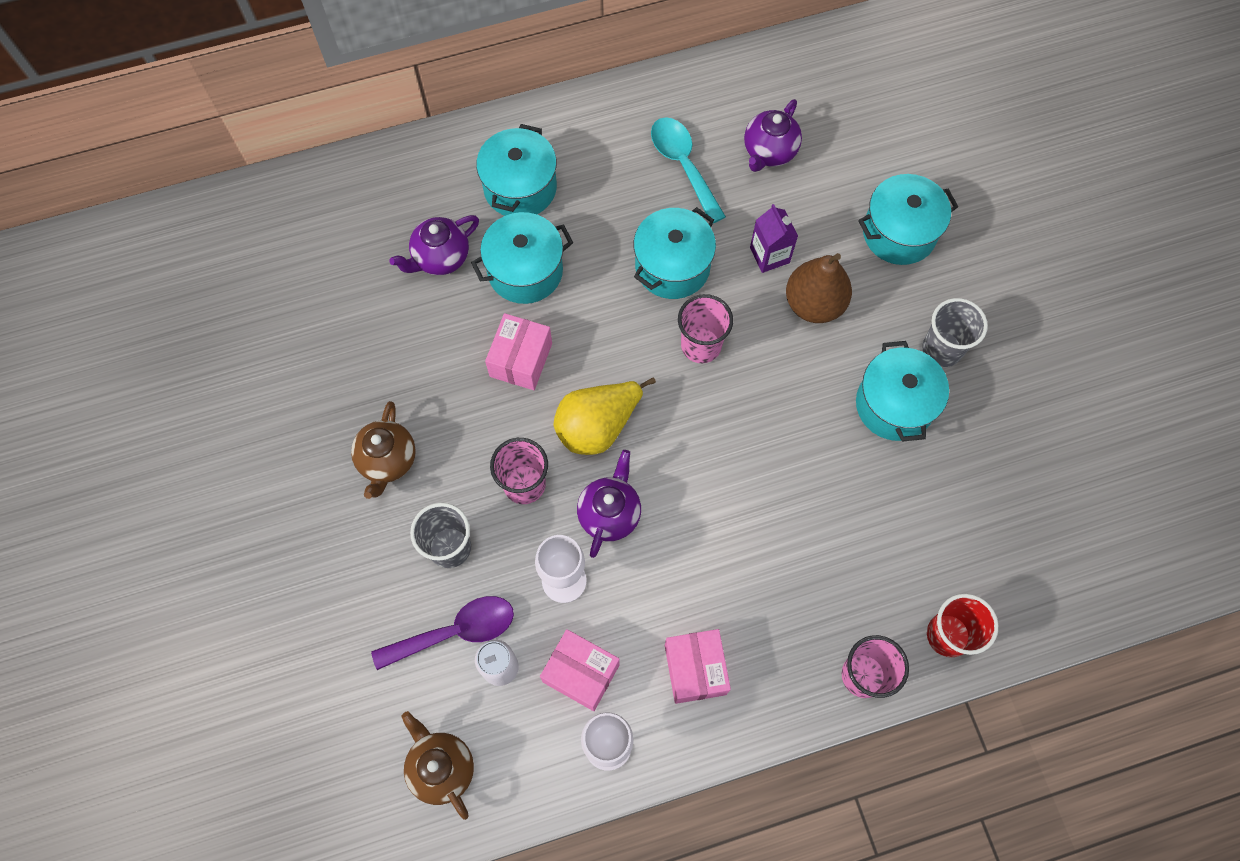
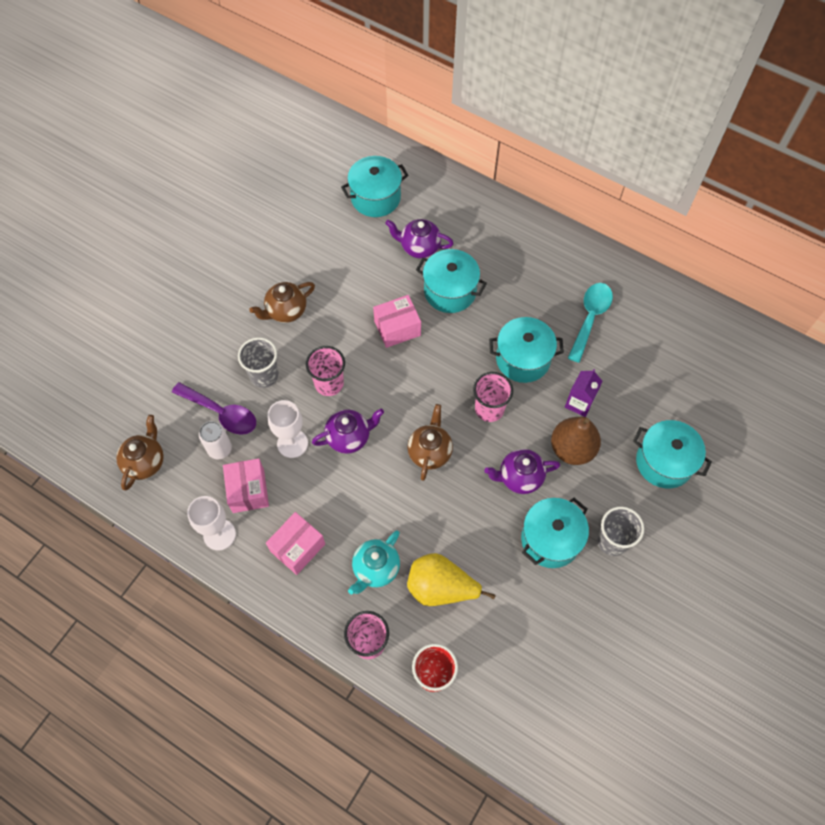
camera: 50 degrees right, 5 degrees down
(520, 188) = (496, 252): turquoise pot -> turquoise pot (375, 197)
(598, 426) = (393, 393): yellow pear -> yellow pear (440, 588)
(699, 444) = (430, 452): none -> brown teapot
(769, 152) = (644, 355): purple teapot -> purple teapot (519, 477)
(787, 604) = (375, 569): none -> turquoise teapot

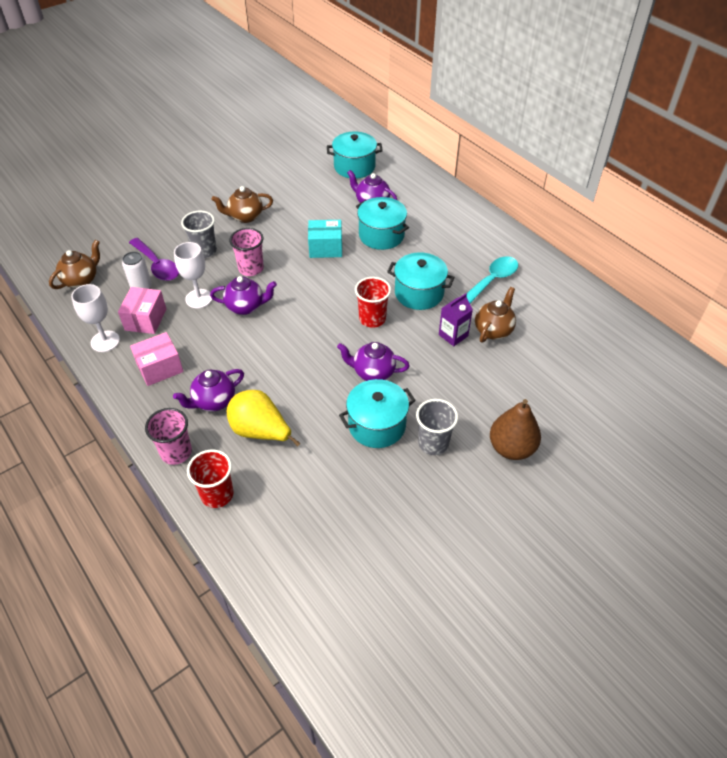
camera: 20 degrees right, 15 degrees down
(375, 569) = (214, 401): turquoise teapot -> purple teapot
(397, 328) = (325, 248): pink box -> turquoise box
(430, 452) = (306, 334): brown teapot -> brown teapot (493, 330)
(489, 409) = (372, 319): pink cup -> red cup
(572, 449) = (430, 365): brown pear -> brown pear (511, 448)
(664, 462) = (511, 398): turquoise pot -> none

